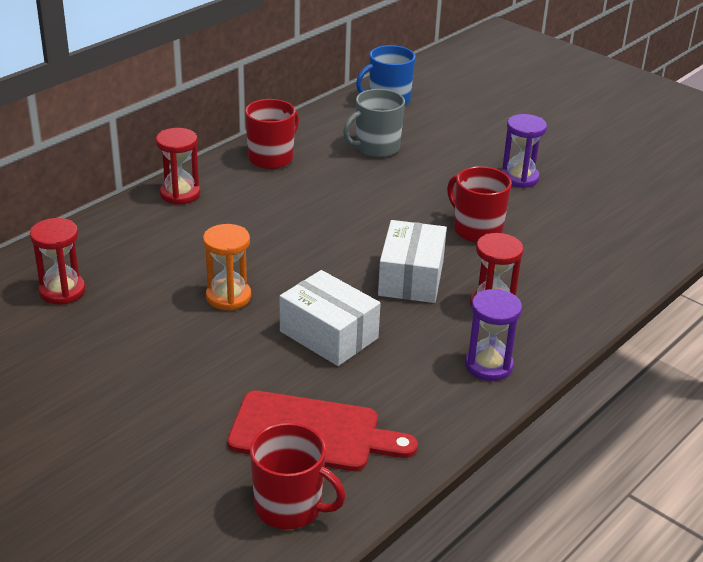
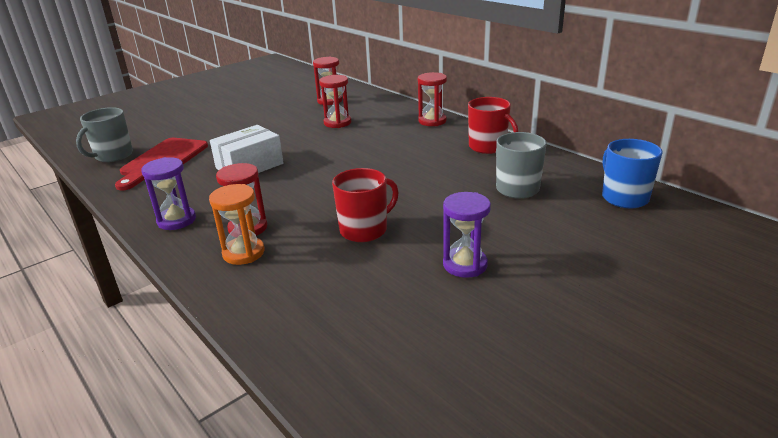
camera: 100 degrees right, 5 degrees down
(171, 273) = (337, 123): none -> red hourglass
(228, 297) = (306, 138): orange hourglass -> orange hourglass (243, 253)
(290, 507) = (113, 156): red mug -> grey mug
(411, 278) = (301, 196): white box -> none

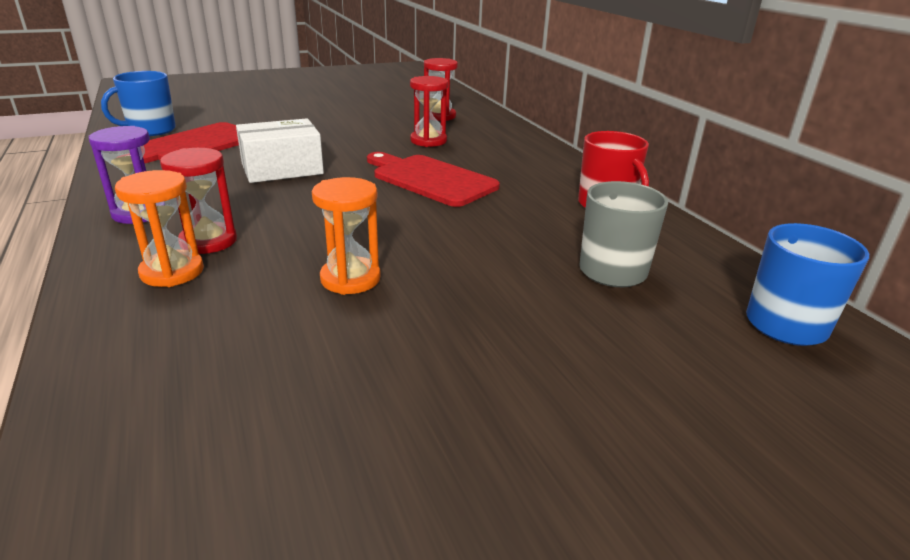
camera: 15 degrees right, 0 degrees up
(113, 156) = (151, 130): grey mug -> blue mug
(362, 152) = (430, 179): none -> red cutting board
(364, 230) = (350, 279): red mug -> orange hourglass
(432, 121) = (550, 160): red hourglass -> none
(465, 265) = (453, 368): purple hourglass -> none

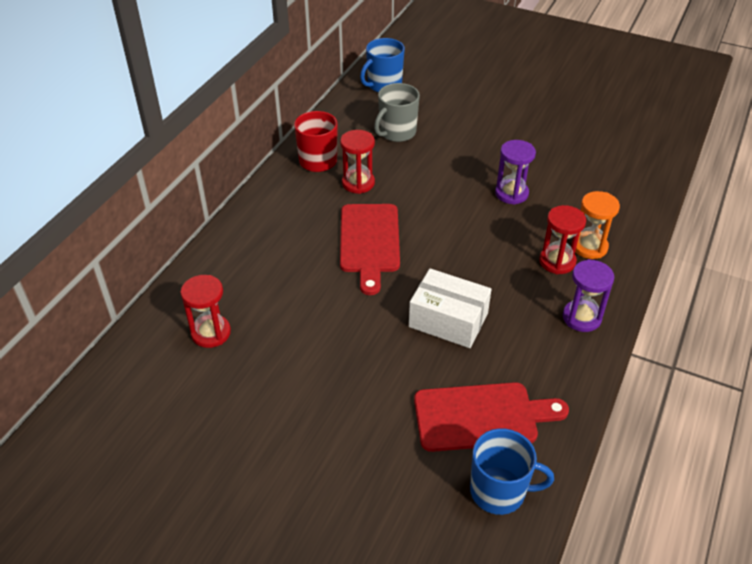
camera: 130 degrees left, 15 degrees up
(350, 279) = (511, 193): orange hourglass -> purple hourglass
(428, 141) = (293, 293): red hourglass -> red hourglass (358, 183)

